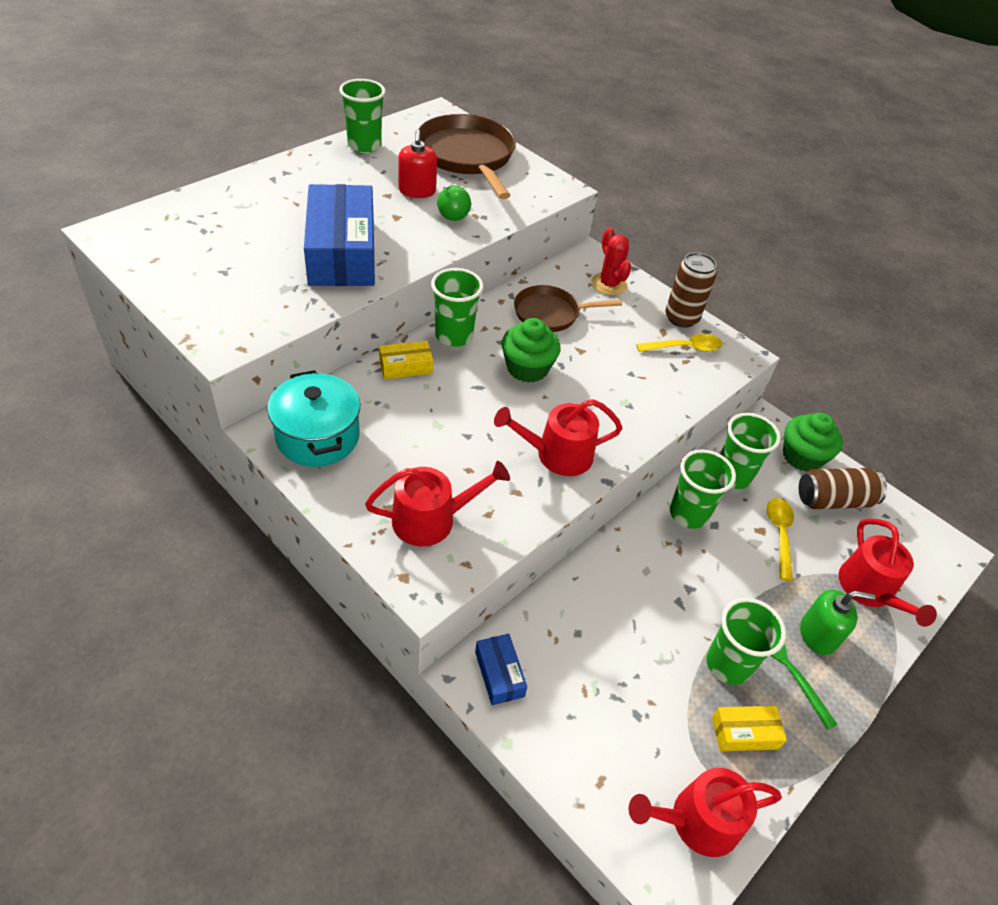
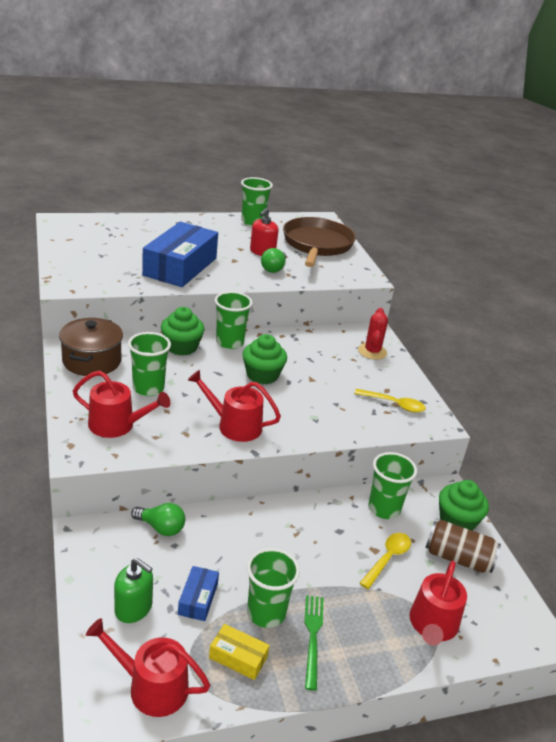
camera: 30 degrees right, 15 degrees down
(318, 437) = (92, 361): turquoise pot -> brown pot
(406, 366) = (181, 347): yellow box -> green cupcake
(499, 674) = (100, 541): blue box -> blue box (198, 599)
(546, 619) = (161, 528): none -> green light bulb
(550, 313) = (310, 353): brown pan -> none
(681, 318) = (410, 387): brown can -> none
(688, 514) = (325, 516): green cup -> green cup (148, 388)
(818, 635) = (358, 631): green soap dispenser -> green soap dispenser (133, 608)

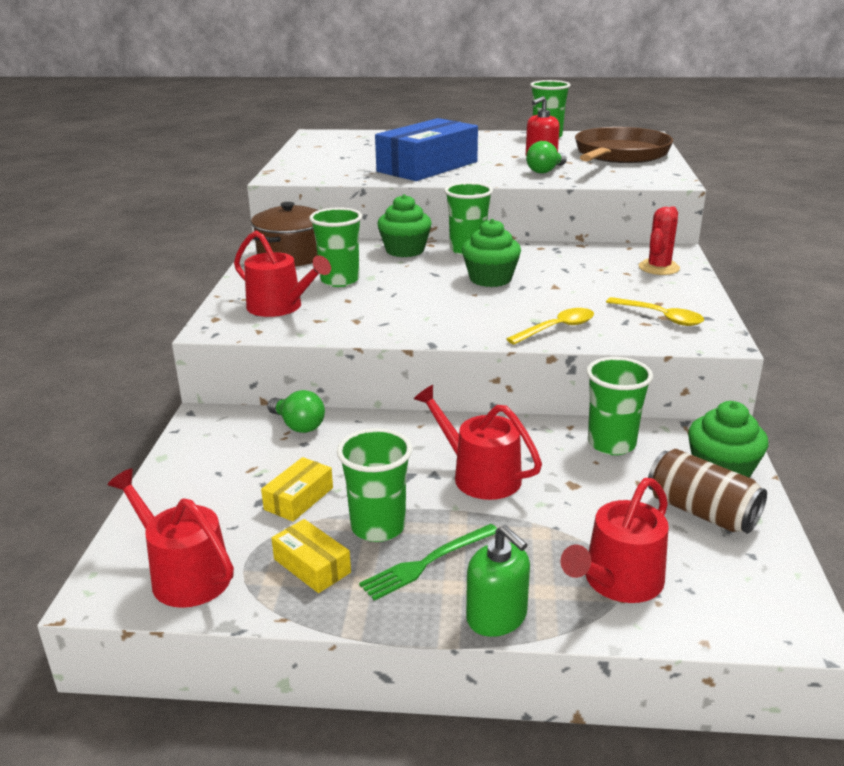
camera: 25 degrees right, 5 degrees down
(133, 608) = (215, 495): green soap dispenser -> green soap dispenser (497, 617)
(198, 599) = (299, 498): blue box -> yellow box
(234, 425) = (422, 319): red watering can -> red watering can (479, 475)
(313, 637) = (427, 562): green fork -> green fork turned 150 degrees counterclockwise
(387, 558) = (587, 496): yellow spoon -> yellow spoon (557, 328)

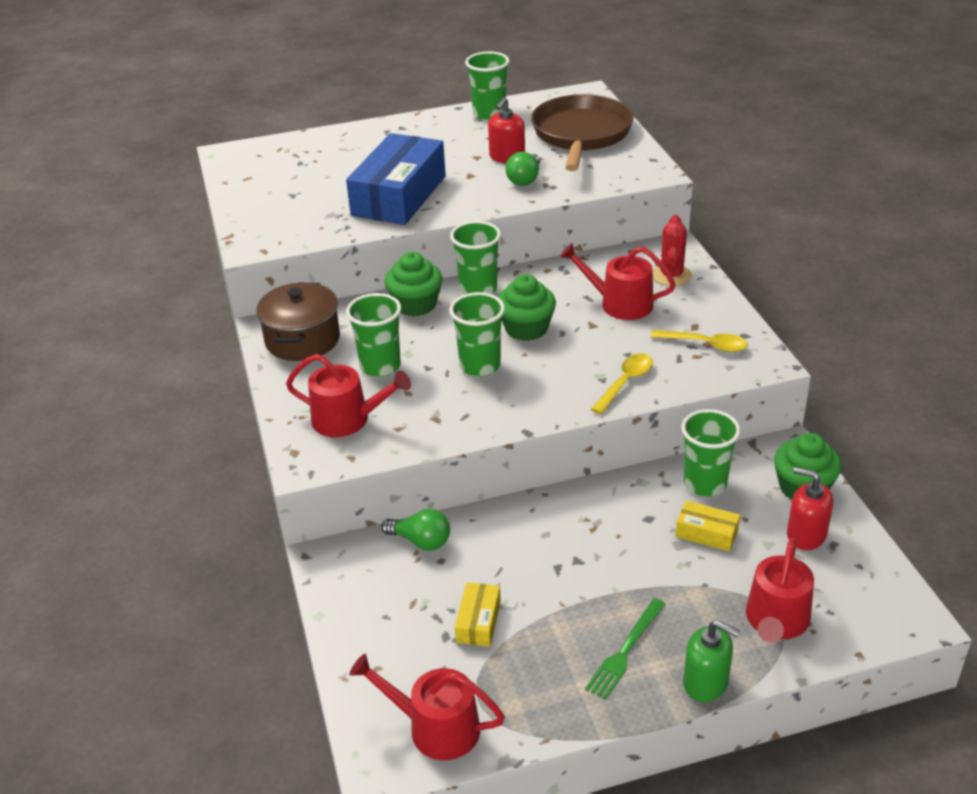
camera: 20 degrees left, 10 degrees up
(312, 566) = (535, 684): yellow box -> yellow box (706, 533)
(378, 527) = (564, 629): green cup -> green cup (480, 366)
(479, 475) = (616, 550): red watering can -> red watering can (620, 304)
(701, 512) = (806, 535): brown can -> red soap dispenser

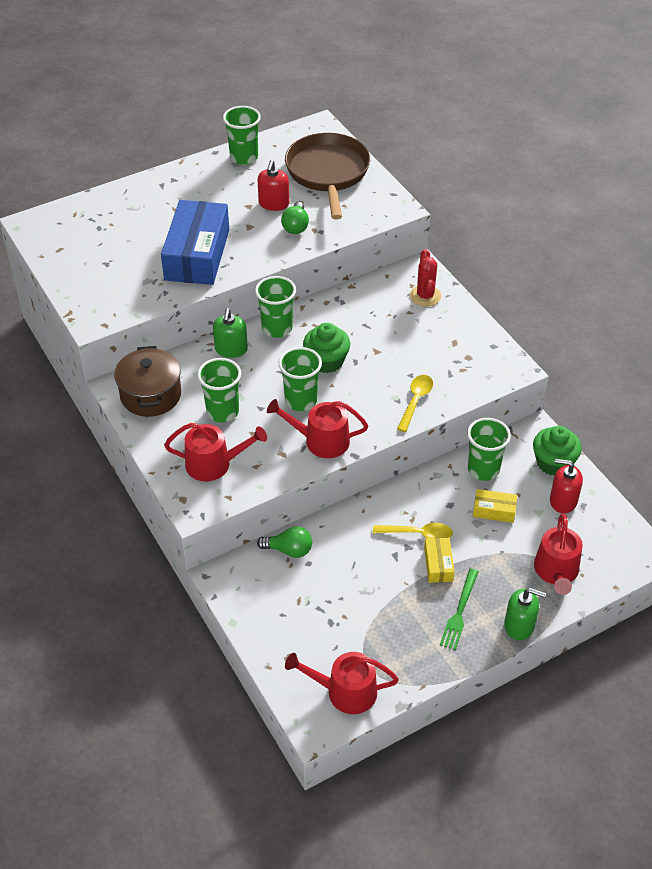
camera: 15 degrees left, 10 degrees up
(415, 304) = (231, 349): green cupcake -> green soap dispenser
(478, 622) = (351, 607): yellow box -> yellow box (438, 564)
(620, 304) = (392, 328): red watering can -> red watering can (321, 441)
(706, 345) = (467, 358): yellow spoon -> yellow spoon (418, 534)

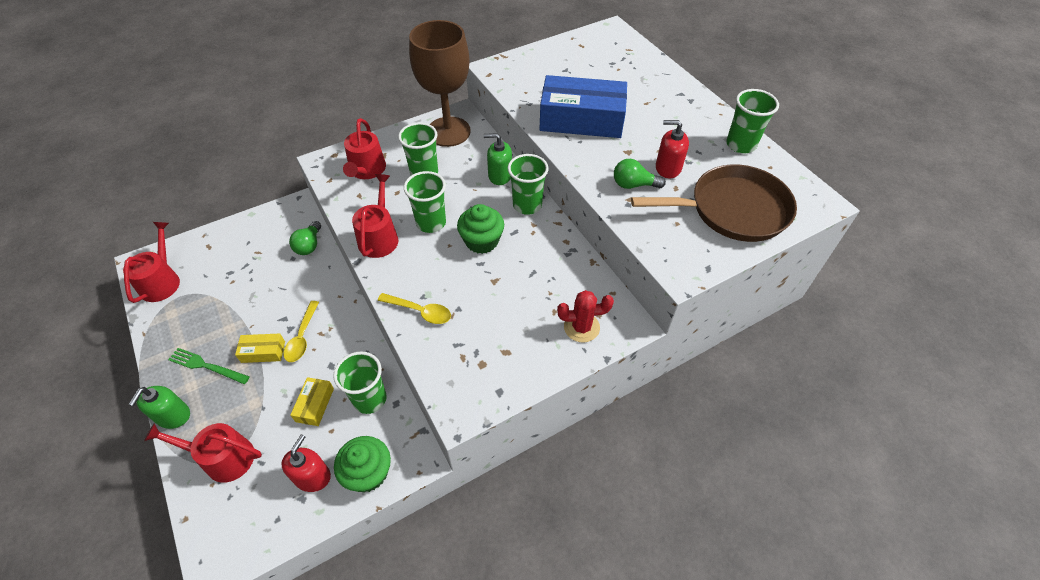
camera: 90 degrees right, 5 degrees up
(151, 395) = (448, 132): brown pot -> brown goblet

